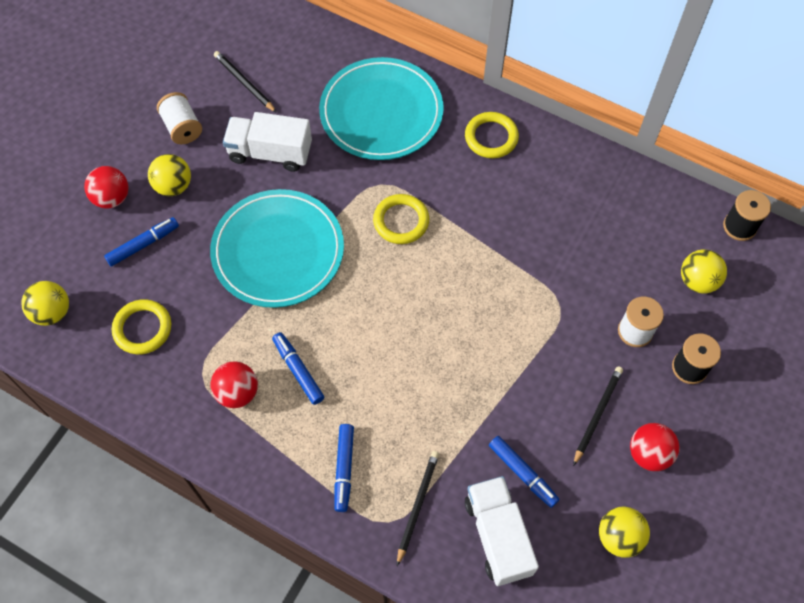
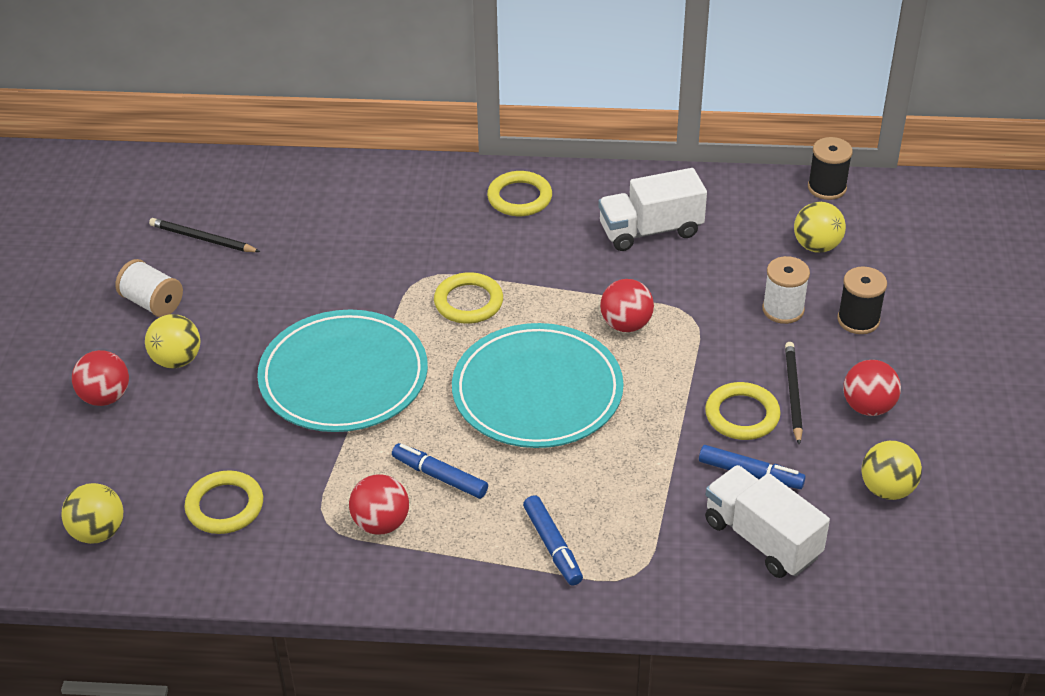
camera: 25 degrees left, 20 degrees down
(143, 245) = (174, 427): blue marker -> none
(270, 153) = (275, 291): white truck -> white truck (650, 230)
(381, 112) = (382, 215): turquoise plate -> turquoise plate (537, 391)
(417, 505) = (656, 546): black pencil -> none
(506, 292) = (626, 324): none -> red ball
(546, 416) = (742, 415): none -> yellow ring

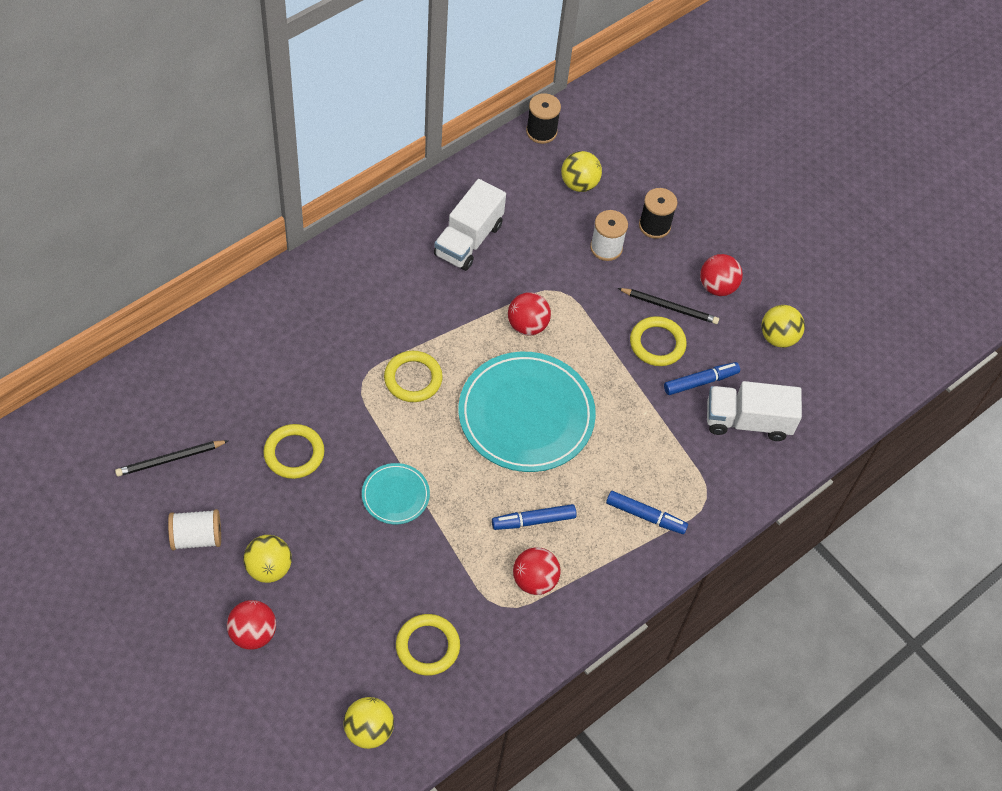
camera: 50 degrees left, 15 degrees up
(343, 377) = (395, 495): turquoise plate -> turquoise plate, size x0.48
(519, 198) = (357, 270): yellow ring -> yellow ring (294, 453)
(793, 393) = (669, 307): black pencil -> black pencil turned 150 degrees clockwise

